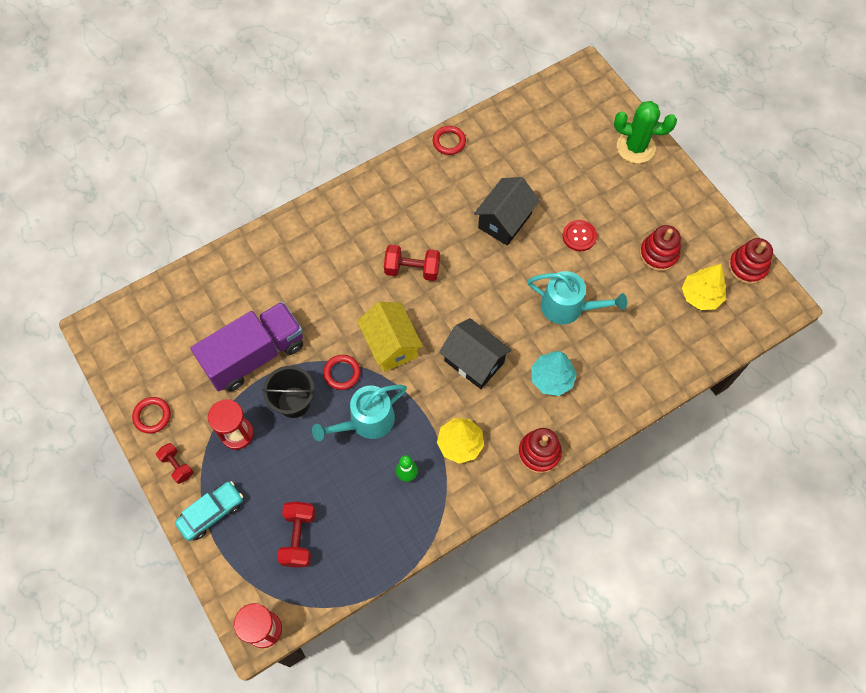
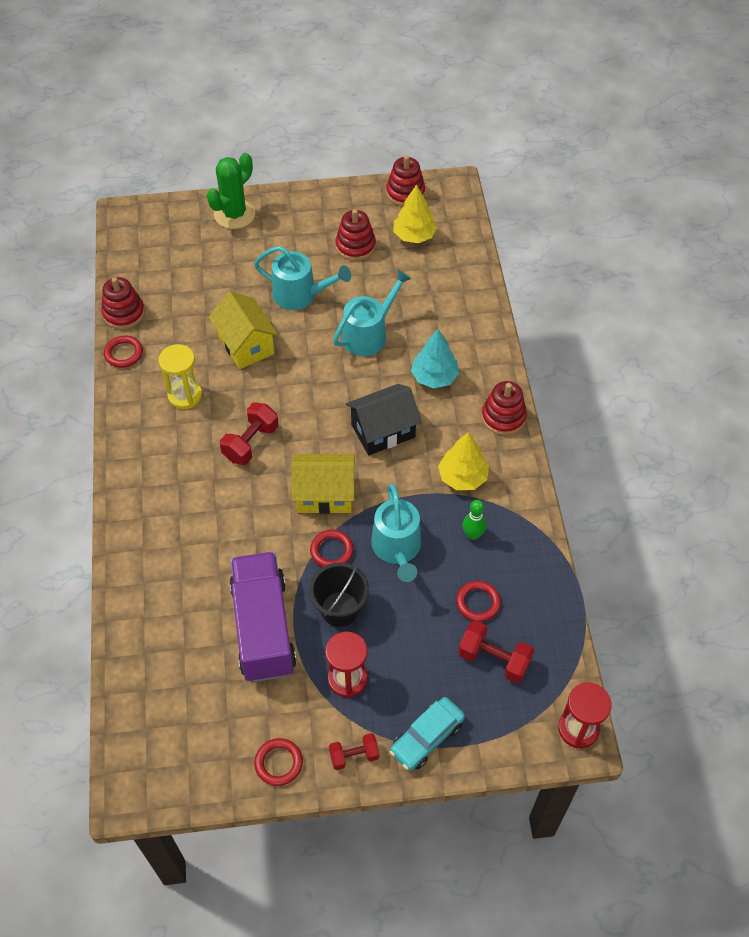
camera: 65 degrees left, 10 degrees down
(211, 513) = (427, 737): turquoise car -> turquoise car turned 120 degrees counterclockwise
(344, 504) = (478, 603): none -> red ring
(432, 202) = (185, 395): none -> yellow hourglass
(487, 122) = (124, 313): none -> red stacking toy
(505, 221) = (246, 345): black house -> yellow house
(579, 236) = (300, 295): red button -> turquoise watering can

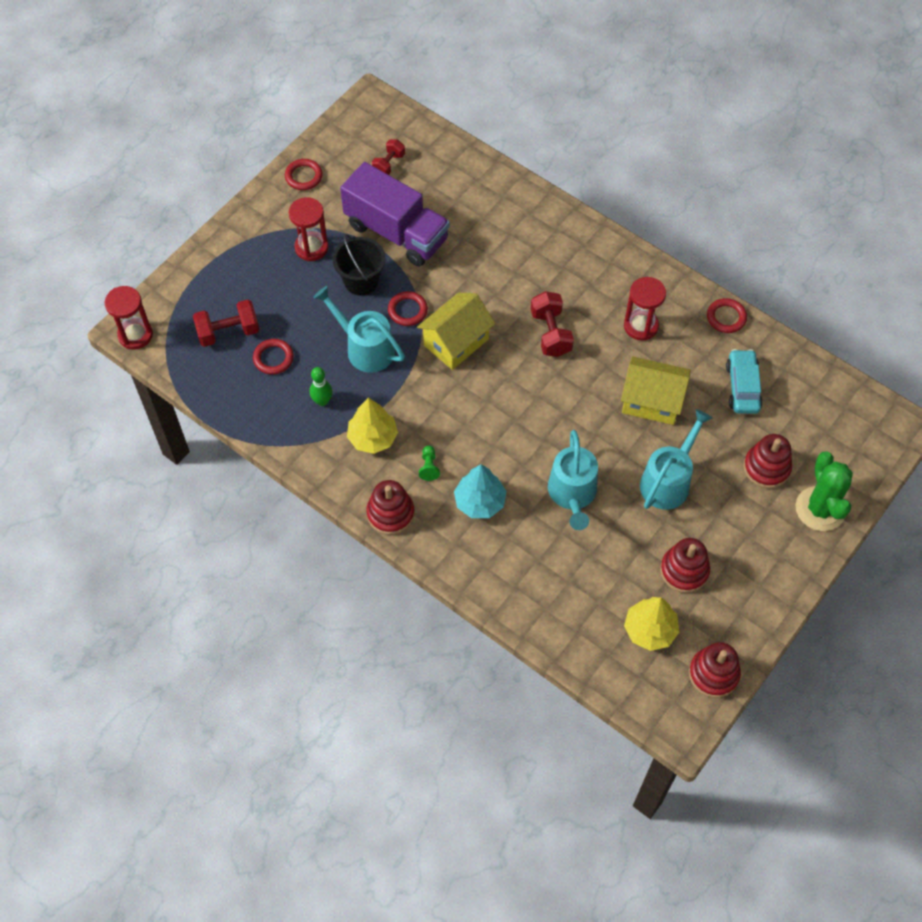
camera: 135 degrees right, 5 degrees up
(124, 313) = (772, 346): red stacking toy -> red stacking toy (766, 468)
(185, 395) = (641, 326): yellow hourglass -> red hourglass
(300, 295) = (668, 481): turquoise watering can -> turquoise watering can turned 150 degrees clockwise
(354, 756) = (263, 213): red dumbbell -> red dumbbell (389, 164)
(383, 431) = (469, 423): black house -> none
(427, 737) = (228, 256): turquoise car -> turquoise car (742, 387)
(444, 425) = (429, 467): none -> green pawn

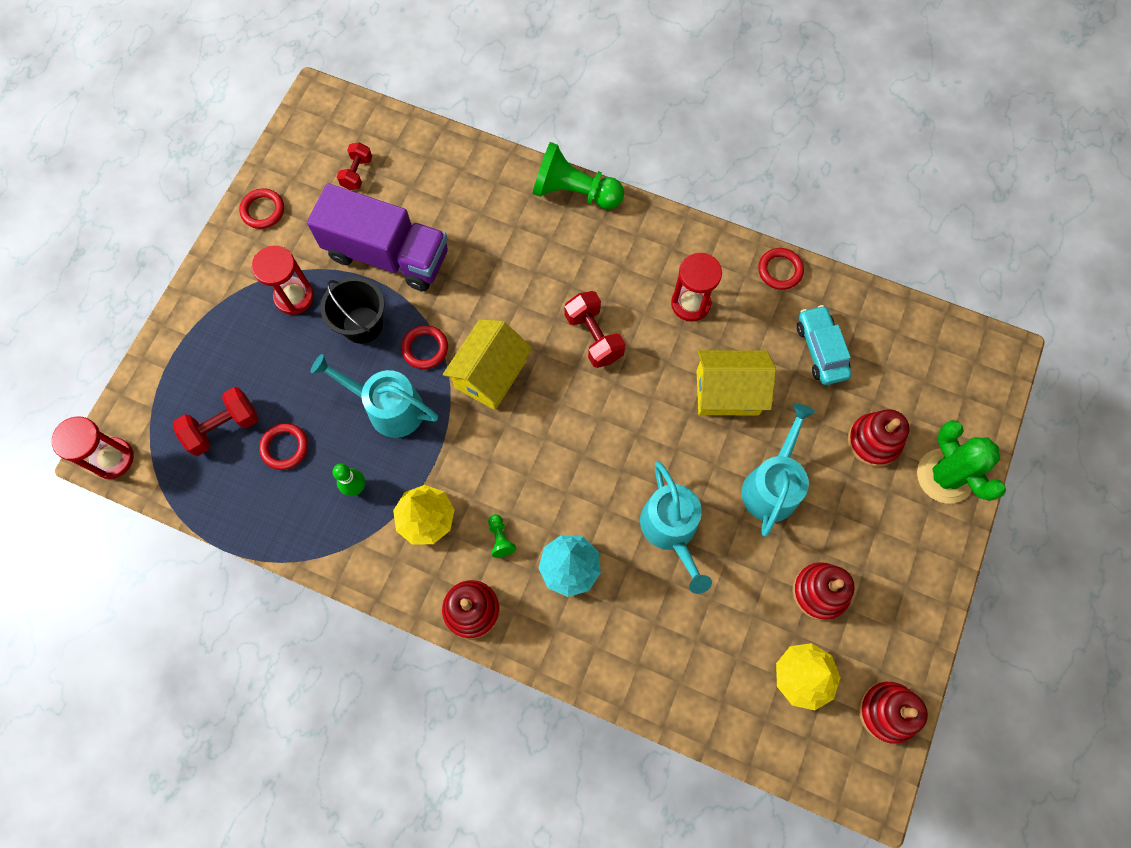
camera: 15 degrees left, 10 degrees up
(567, 218) = (574, 192): none -> green pawn

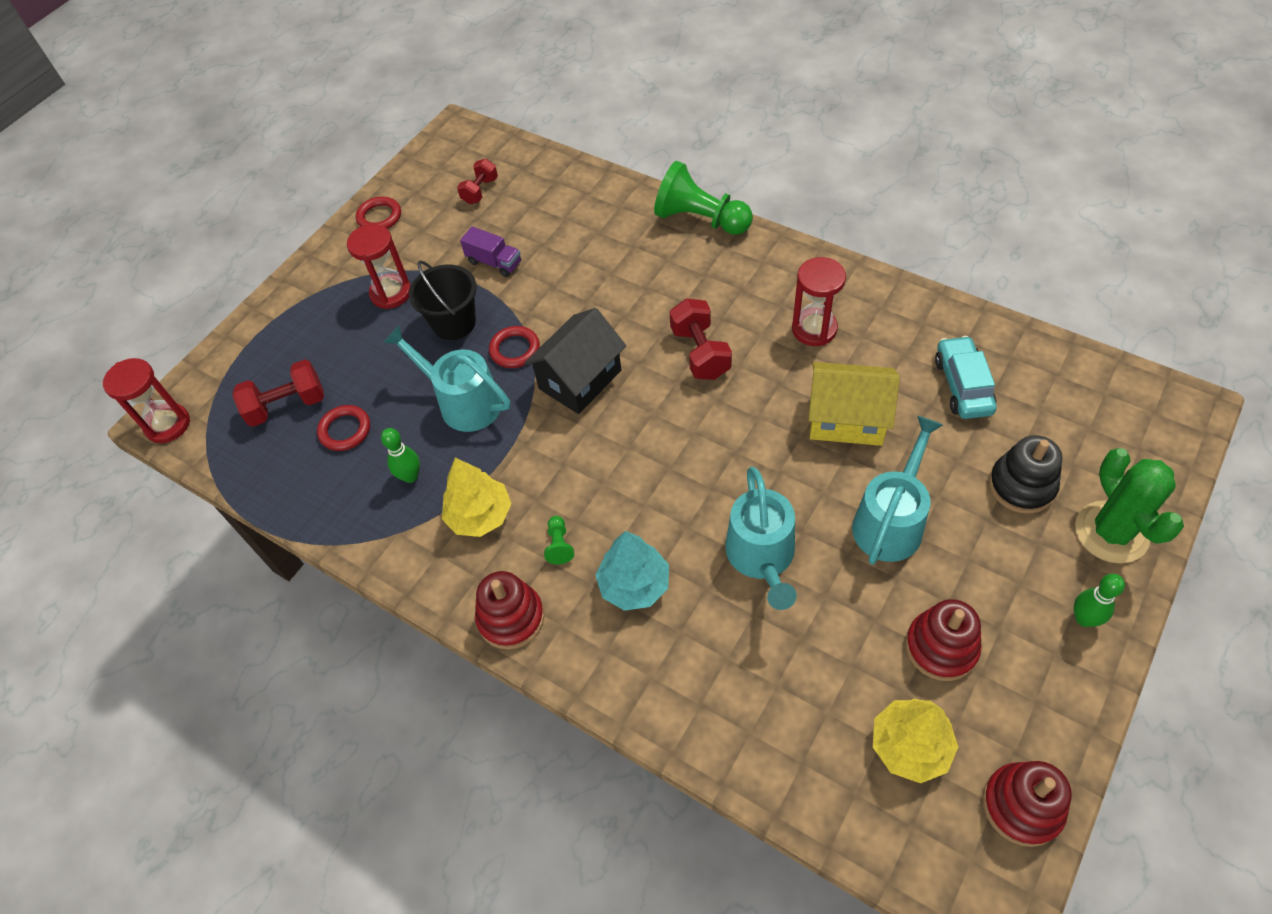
camera: 15 degrees right, 15 degrees down
(387, 255) = (494, 262): purple truck -> purple truck, size x0.43
(490, 374) = (580, 379): yellow house -> black house
(780, 270) = (921, 305): red ring -> none
(873, 441) = (1021, 486): red stacking toy -> black stacking toy
(926, 554) = (1084, 619): none -> green bowling pin

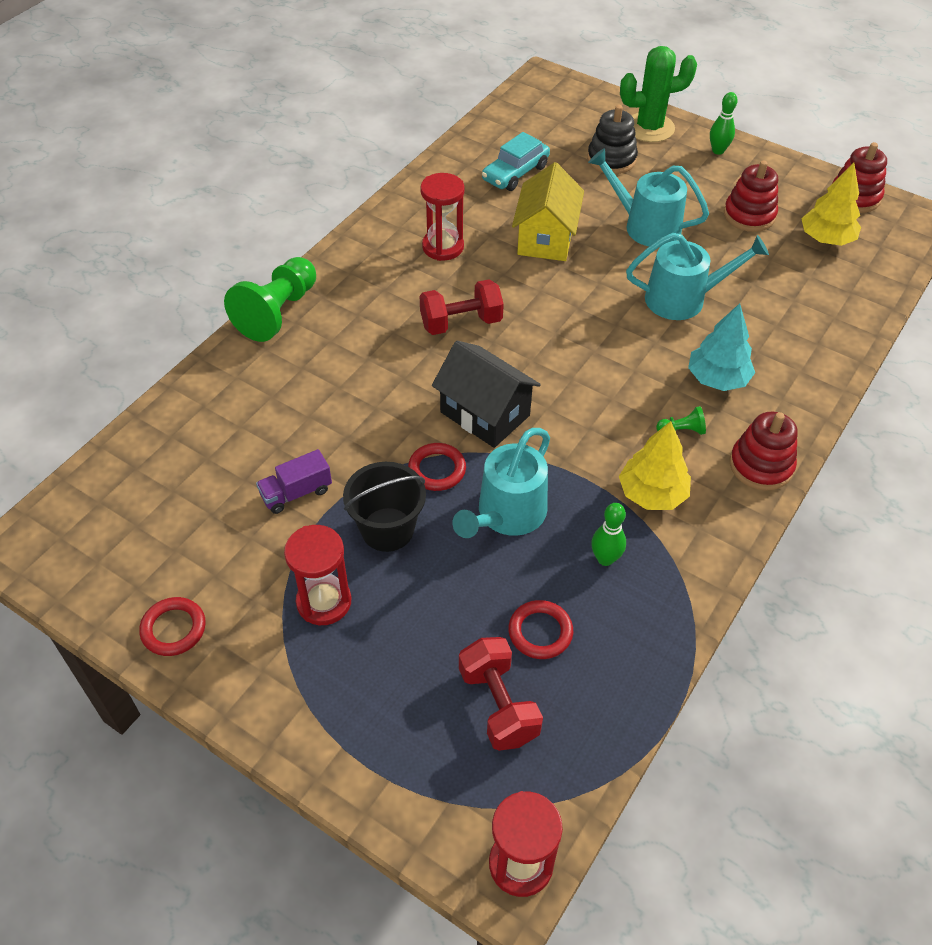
camera: 95 degrees left, 5 degrees down
(480, 191) = (162, 512): red dumbbell -> none
(494, 262) = (296, 493): purple truck -> purple truck turned 150 degrees counterclockwise
(962, 385) = (515, 173): turquoise car -> turquoise car turned 45 degrees counterclockwise

